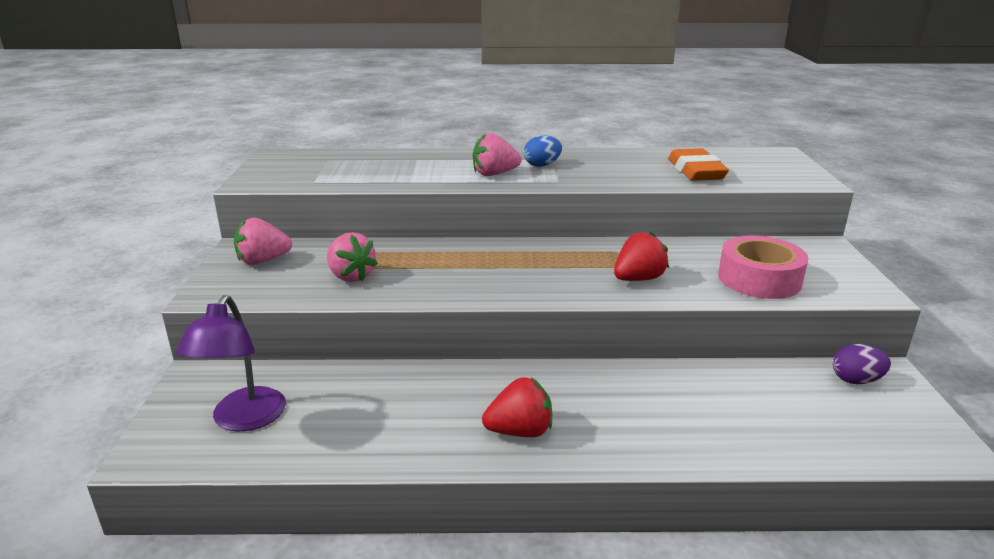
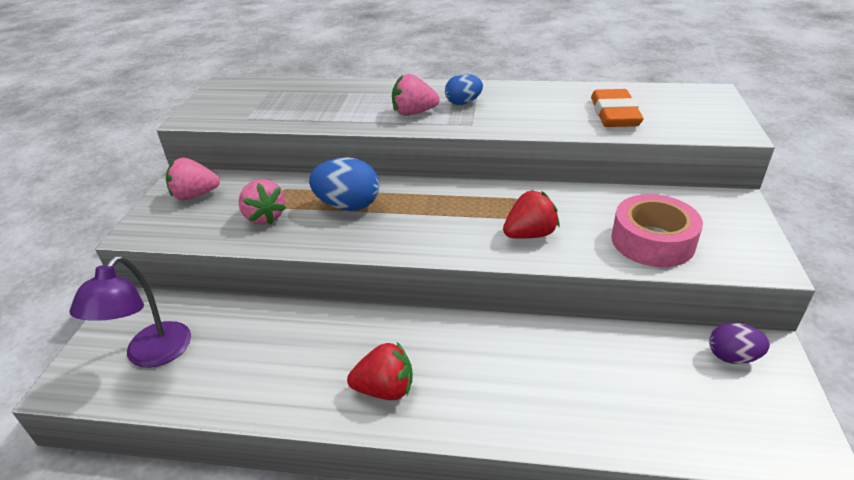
camera: 10 degrees right, 10 degrees up
(439, 263) = (348, 206): none -> blue egg

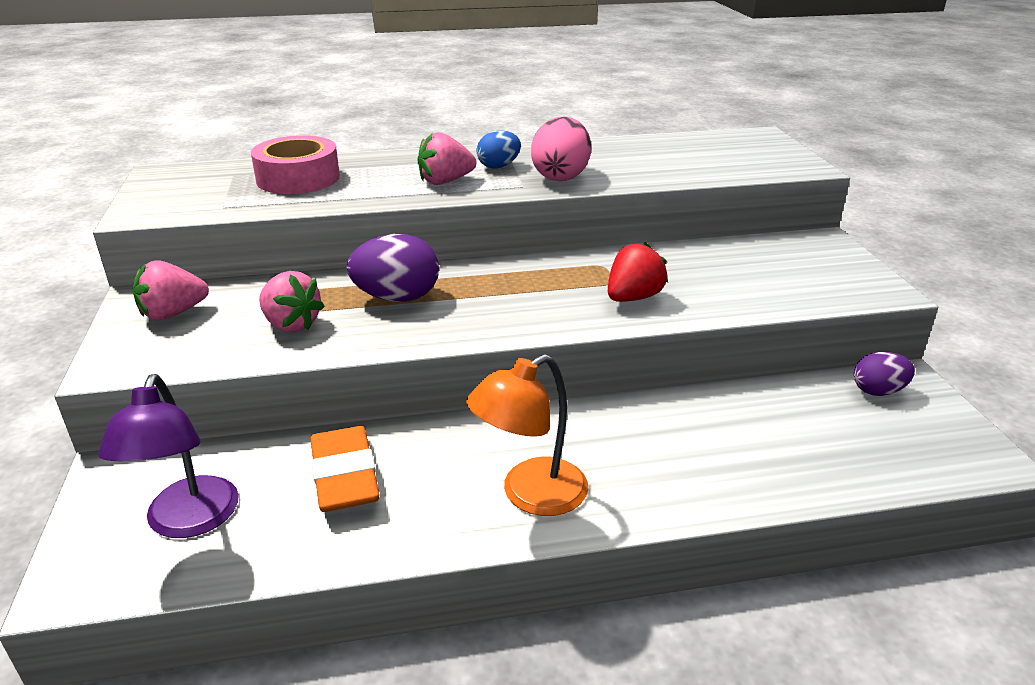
camera: 20 degrees left, 5 degrees down
(348, 206) = (397, 298): blue egg -> purple egg
(385, 389) = (530, 495): red strawberry -> orange lamp
(507, 118) = (560, 176): none -> pink egg
(614, 114) = (676, 163): orange eraser -> orange eraser (345, 476)
(652, 241) = (765, 286): pink tape -> pink tape (298, 178)

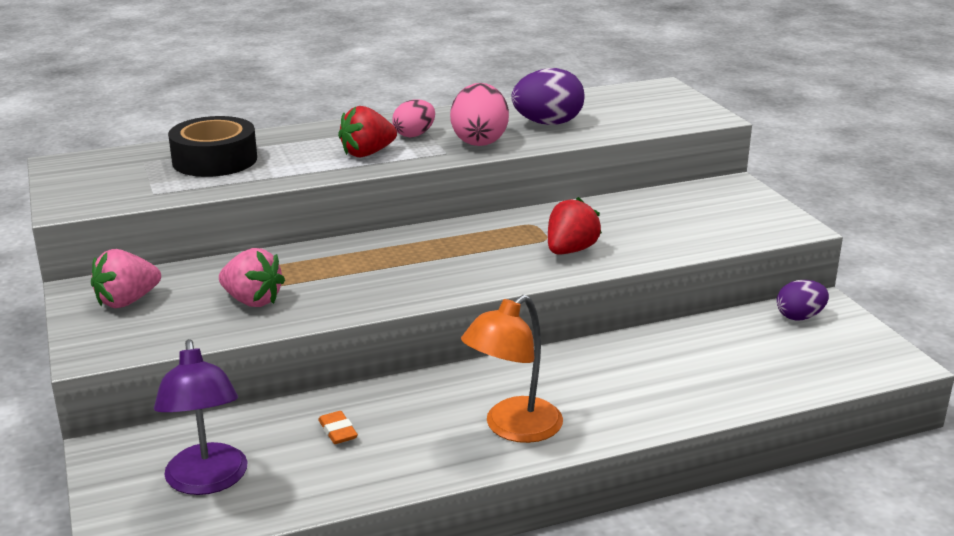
camera: 10 degrees left, 5 degrees down
(298, 178) = (215, 160): pink tape -> black tape
(345, 476) = (338, 431): orange eraser -> orange eraser, size x0.46
(397, 298) = (345, 269): purple egg -> purple egg (547, 123)
(445, 181) = (367, 153): pink strawberry -> red strawberry
(499, 166) = (414, 135): blue egg -> pink egg

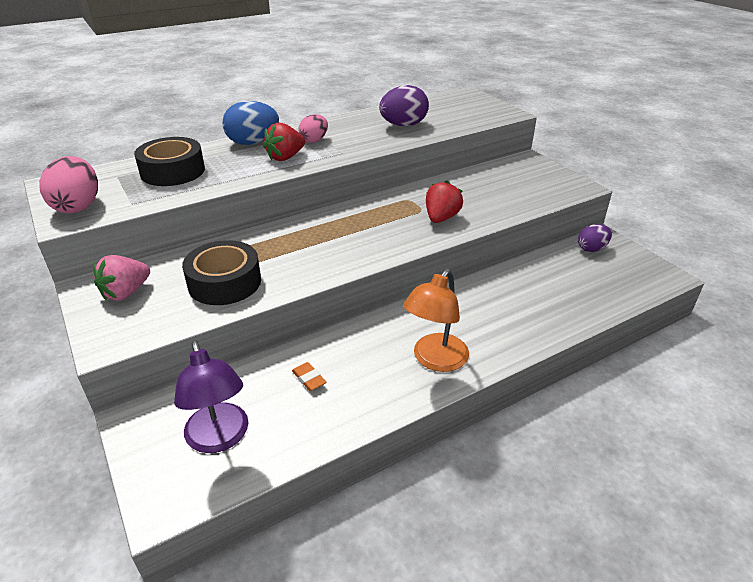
camera: 10 degrees left, 10 degrees up
(252, 301) = (224, 282): pink strawberry -> black tape
(330, 132) = (253, 142): none -> blue egg
(479, 141) = (362, 142): pink egg -> pink egg (78, 206)

